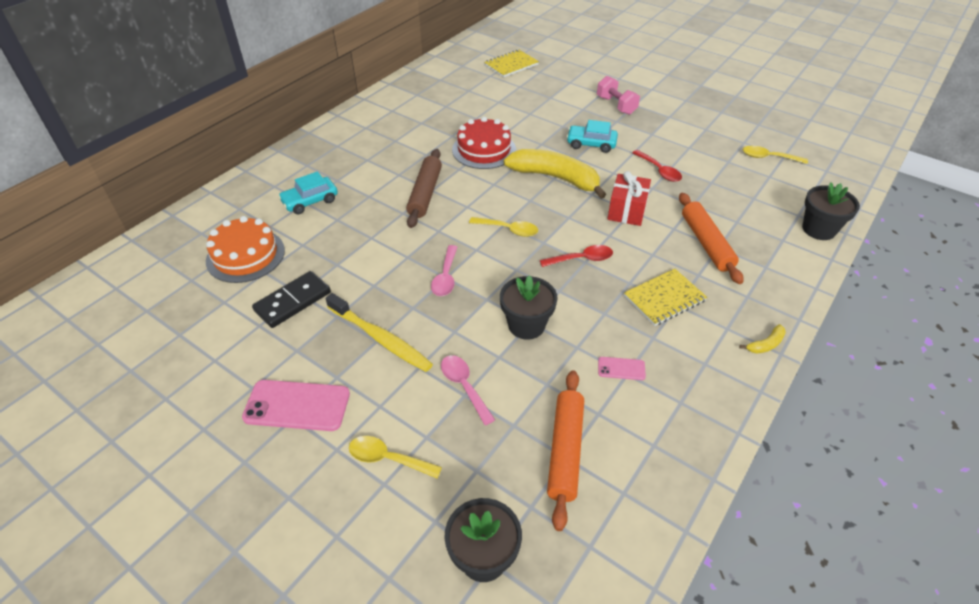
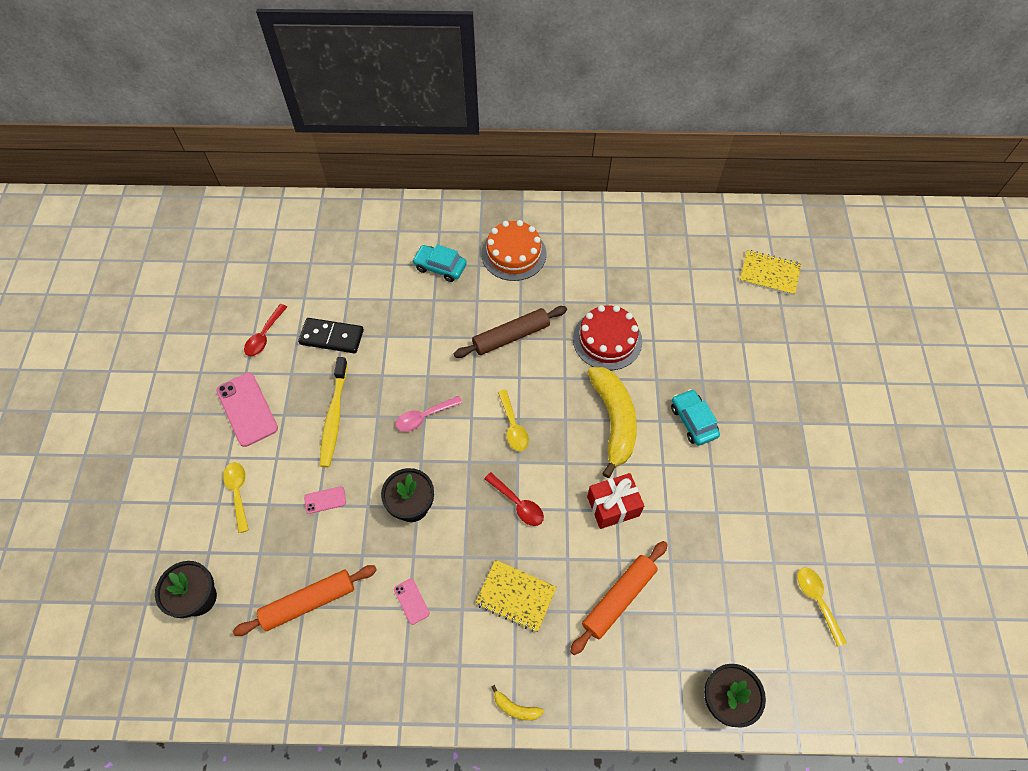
camera: 55 degrees right, 15 degrees up
(245, 255) = (354, 274): orange cake -> orange cake (513, 254)
(464, 386) = (325, 500): pink spoon -> pink phone
(616, 105) = (783, 407): pink dumbbell -> none
(659, 171) = (700, 504): red spoon -> red spoon (264, 336)

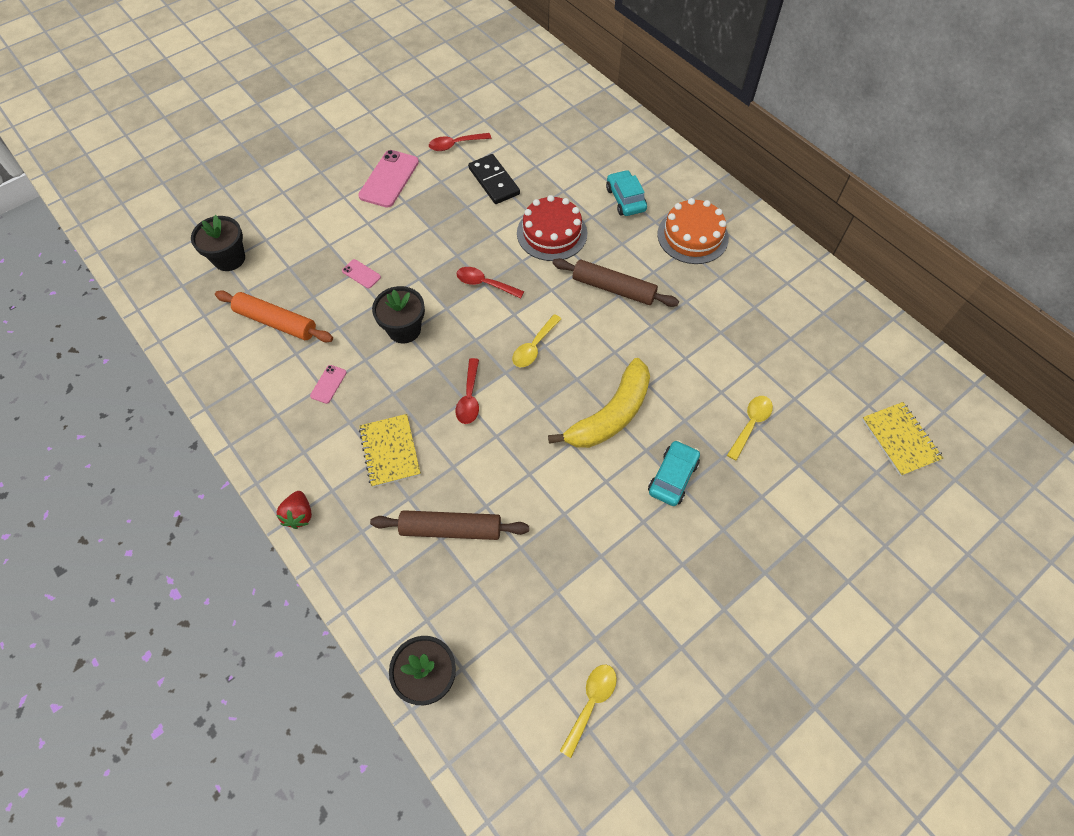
camera: 50 degrees right, 0 degrees up
(238, 492) = (322, 222): yellow spoon -> yellow spoon (750, 424)
(334, 416) = (431, 230): yellow toothbrush -> none
(424, 417) = (484, 284): pink spoon -> red spoon
(515, 708) = (299, 515): yellow banana -> red strawberry
(607, 340) = (683, 357): red cake -> red cake (552, 233)
(613, 506) = (530, 468): red gift -> none
(618, 598) = (451, 529): orange rolling pin -> brown rolling pin

